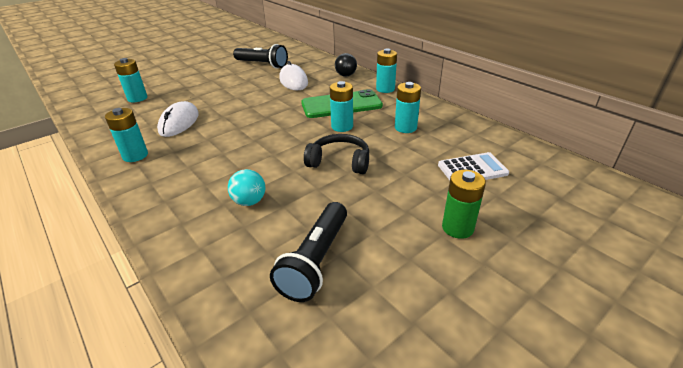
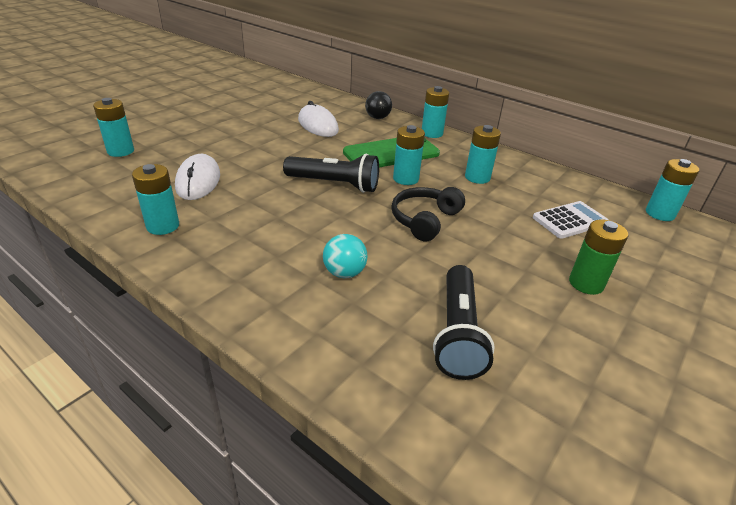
camera: 15 degrees left, 0 degrees up
(262, 65) = (267, 105): black flashlight -> black flashlight (334, 184)
(339, 162) = (425, 220): black headphones -> black headphones turned 60 degrees counterclockwise
(567, 168) = (660, 214): none -> turquoise battery

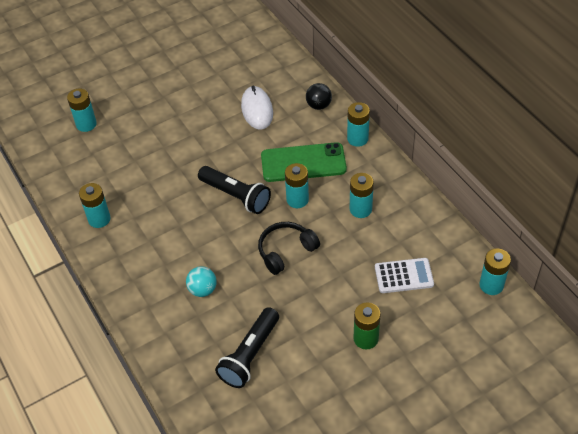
camera: 25 degrees right, 15 degrees up
(198, 181) = (134, 173): white mouse -> none

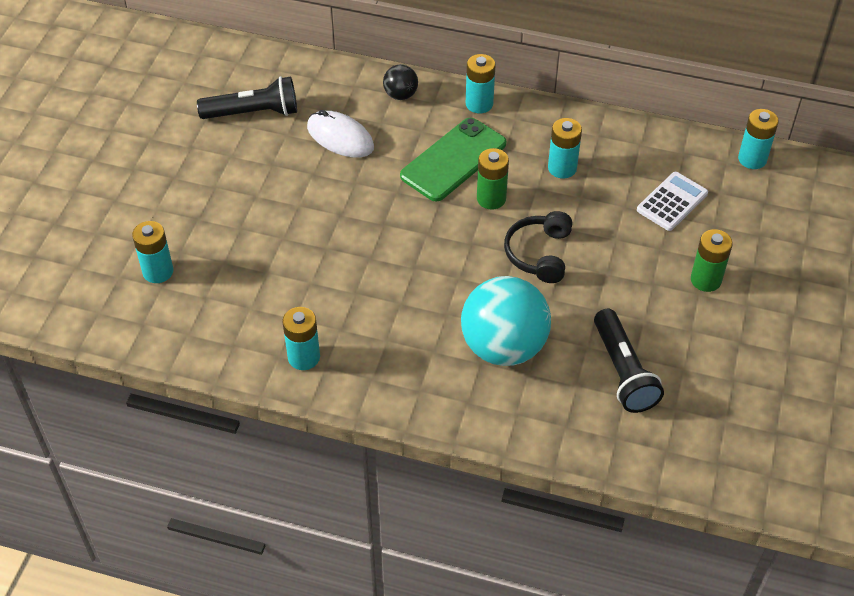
camera: 45 degrees left, 0 degrees up
(202, 290) = (503, 347): turquoise ball -> turquoise ball, size x2.15
(236, 196) = (425, 235): black flashlight -> black flashlight (253, 113)
(297, 200) = (491, 199): turquoise battery -> green battery

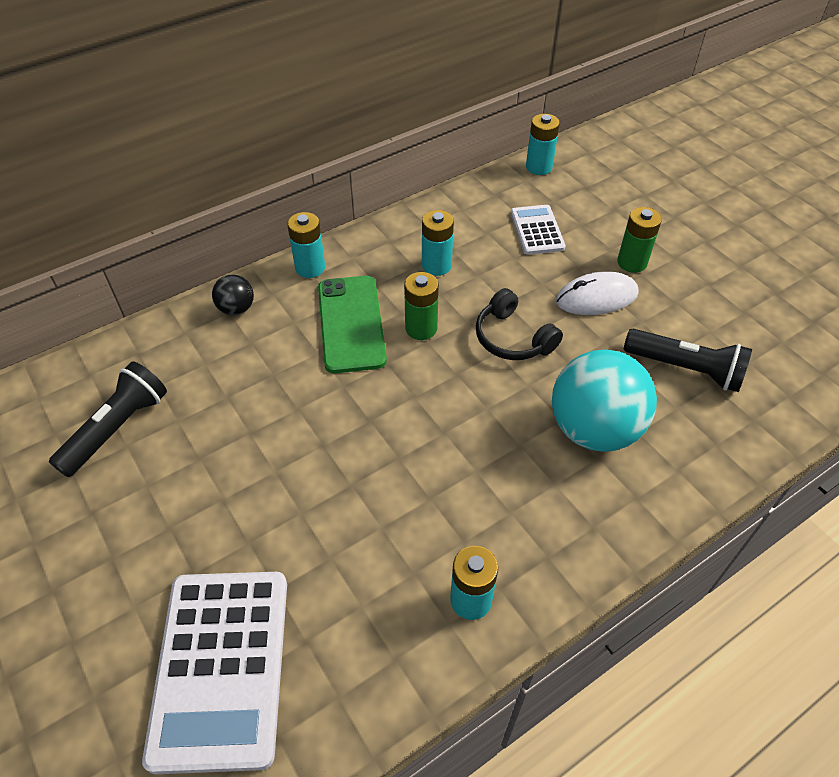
camera: 50 degrees left, 0 degrees up
(158, 271) = (221, 667): turquoise battery -> white calculator
(340, 137) = (231, 383): white mouse -> white mouse (596, 297)

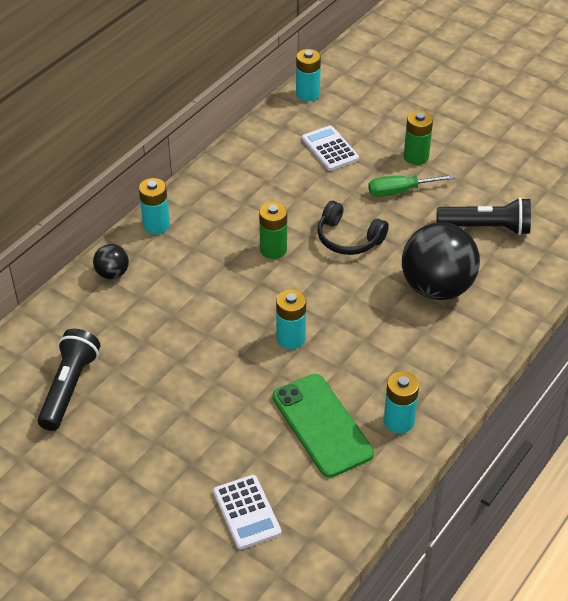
camera: 20 degrees left, 5 degrees down
(221, 667) = (246, 512): white calculator -> white calculator, size x0.53
(351, 323) = (215, 260): green phone -> green phone (322, 425)
(436, 265) = (261, 197): turquoise battery -> turquoise battery (291, 338)
(594, 429) = (437, 288): turquoise ball -> black ball
(596, 297) = (399, 191): white mouse -> green screwdriver

